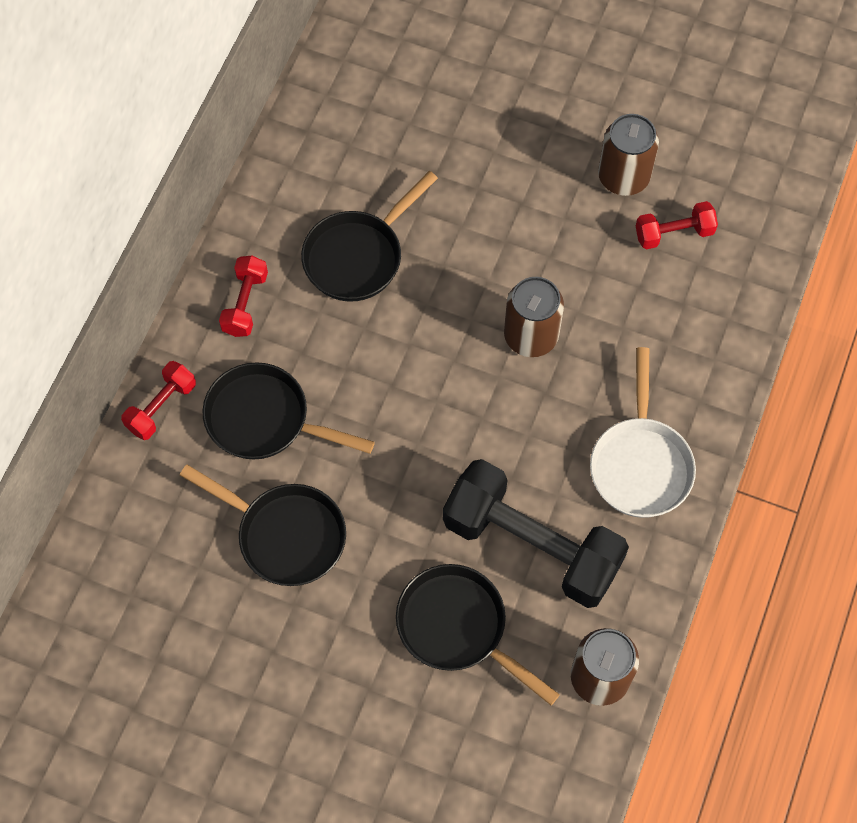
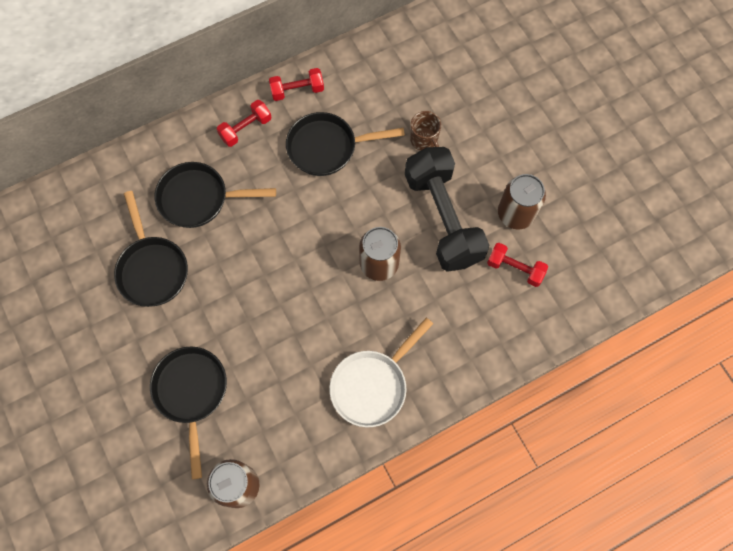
camera: 40 degrees right, 5 degrees up
(161, 407) = (155, 151): red dumbbell -> red dumbbell (297, 90)
(265, 419) = (199, 198): black pan -> black pan turned 60 degrees counterclockwise
(457, 171) = (424, 140): none -> brown mug
(532, 545) = (271, 381): black dumbbell -> black dumbbell (443, 218)

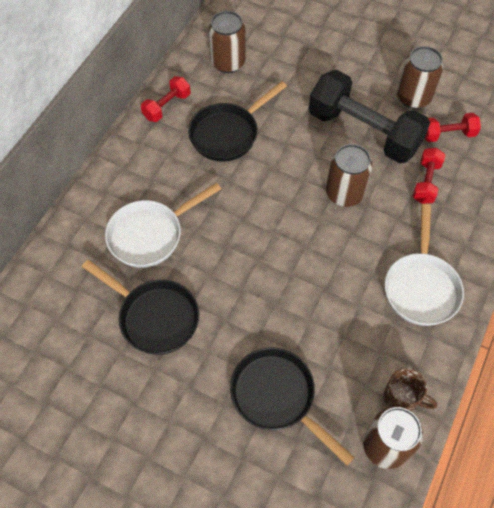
camera: 35 degrees left, 10 degrees down
(199, 198) = (150, 235): black pan -> white pan
(246, 129) = (147, 158): red dumbbell -> red dumbbell (426, 182)
(380, 78) = (228, 62): none -> brown can
(424, 140) = (300, 86): brown mug -> brown mug (401, 398)

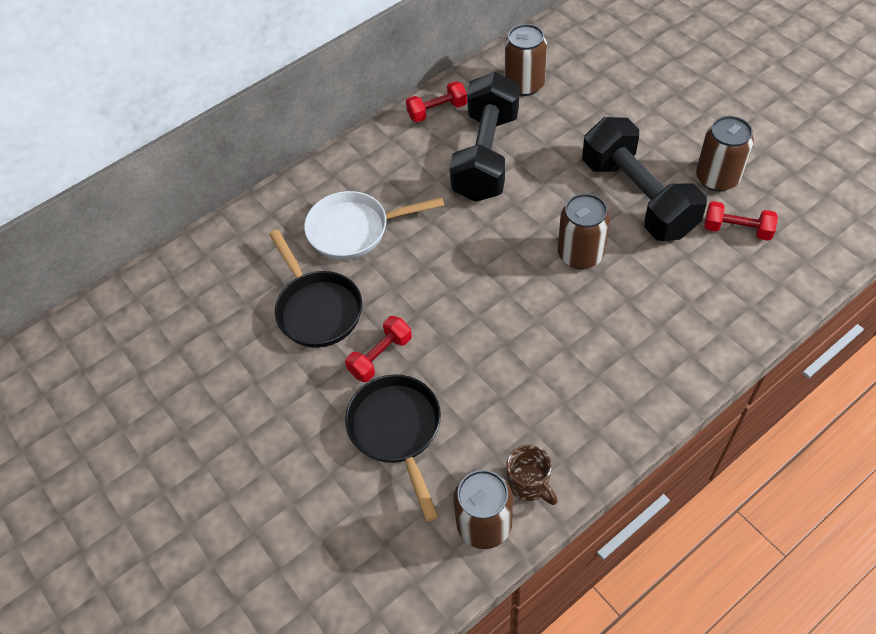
camera: 30 degrees right, 5 degrees down
(228, 134) = (486, 156): black pan -> black dumbbell
(421, 287) = (614, 379): white pan -> none
(426, 182) = (682, 272): red dumbbell -> red dumbbell (380, 356)

